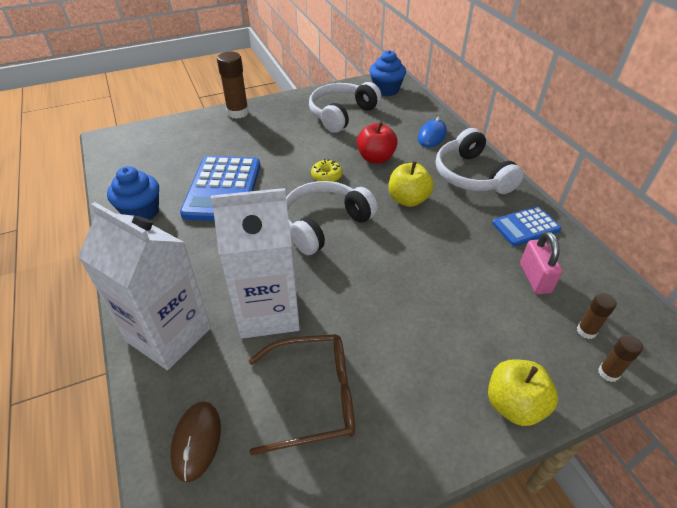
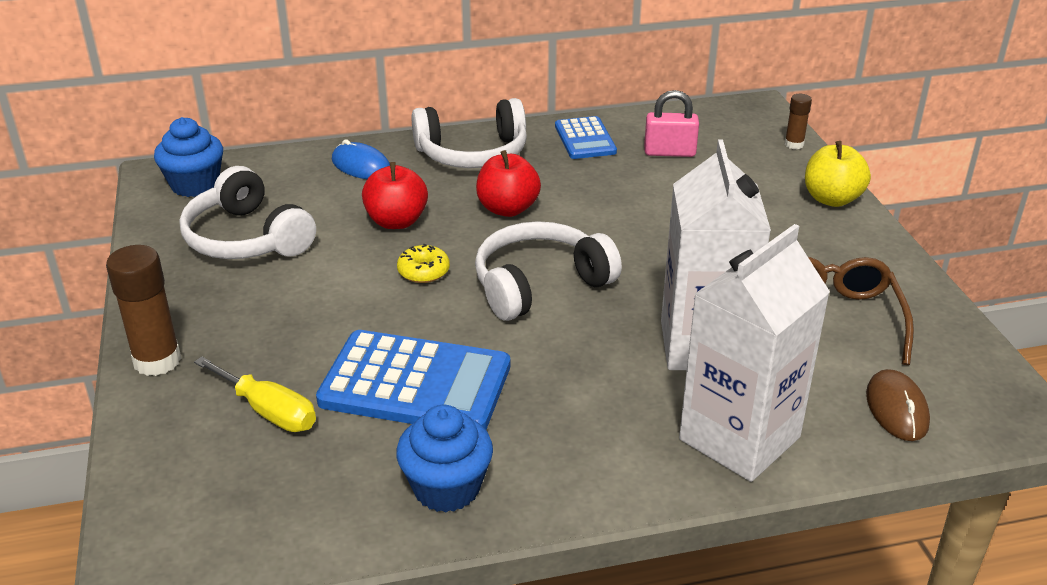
camera: 80 degrees left, 10 degrees down
(196, 441) = (896, 409): brown mouse -> brown mouse turned 75 degrees clockwise
(202, 148) = (269, 411): none -> yellow screwdriver
(324, 224) = (539, 284): white headphones -> white headphones turned 90 degrees clockwise
(408, 200) = (507, 209): yellow apple -> red apple
(586, 331) = (744, 142): brown glue stick -> none

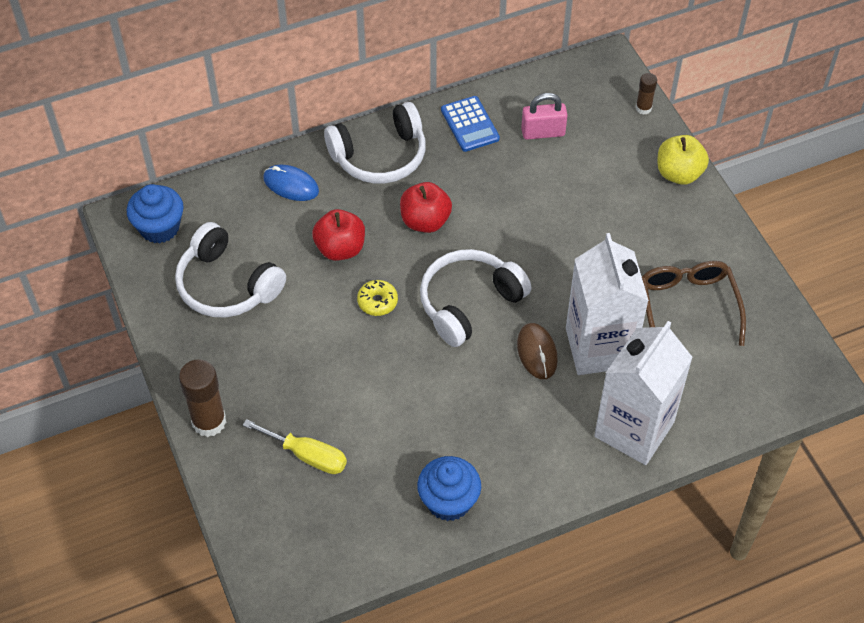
camera: 10 degrees left, 20 degrees up
(415, 384) = (403, 415): blue calculator -> none
(896, 409) = (736, 387): brown mouse -> brown mouse (537, 352)

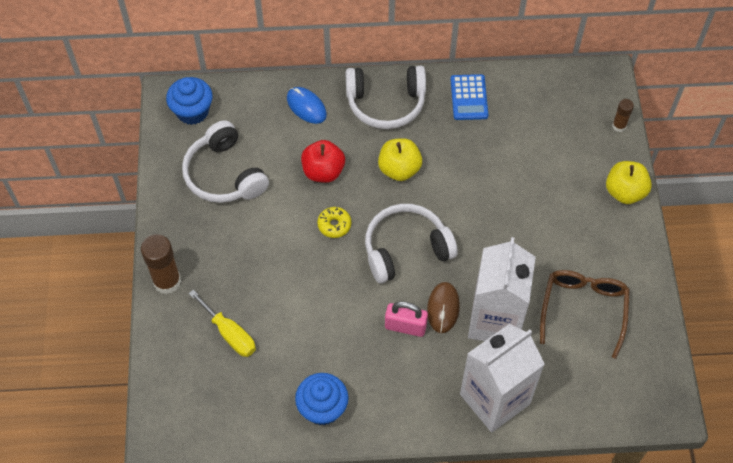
camera: 20 degrees right, 5 degrees up
(425, 221) = (399, 169): red apple -> yellow apple
(543, 132) = (526, 122): pink padlock -> pink padlock (405, 326)

